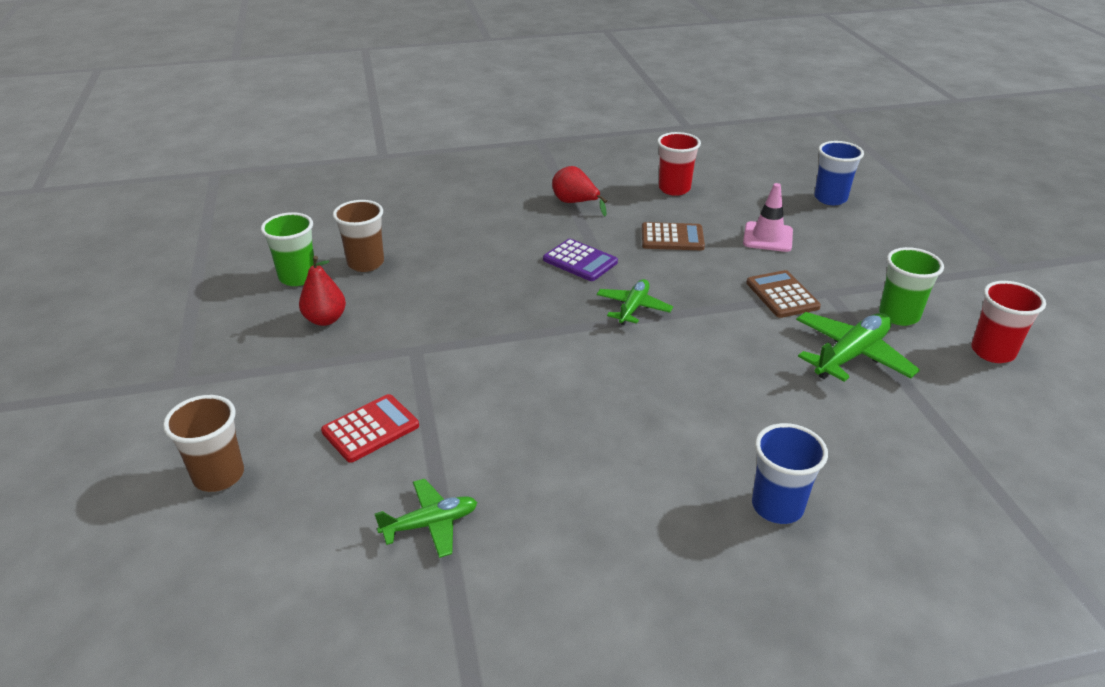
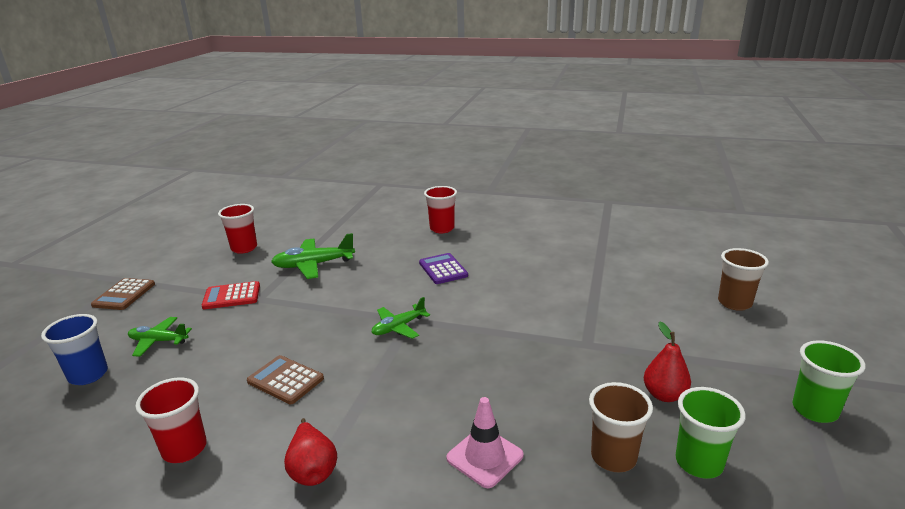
camera: 150 degrees left, 10 degrees down
(370, 429) = (633, 303): red calculator -> red calculator (232, 296)
(430, 524) = (607, 257): green plane -> green plane (158, 341)
(580, 261) = (393, 382): purple calculator -> purple calculator (443, 269)
(767, 237) = (214, 353): pink traffic cone -> pink traffic cone (485, 457)
(777, 506) = (442, 228): blue cup -> red cup
(782, 295) = (289, 306): brown calculator -> brown calculator (124, 295)
(899, 315) = (248, 275): green cup -> green cup (814, 410)

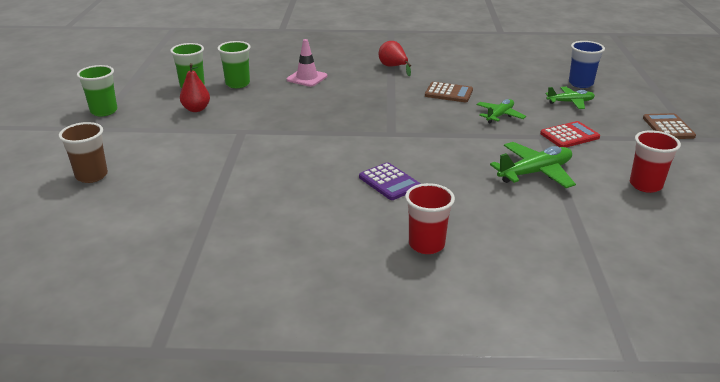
camera: 165 degrees right, 5 degrees up
(184, 449) = (468, 66): red cup -> none
(398, 327) = (396, 127): green plane -> green plane (499, 115)
(613, 457) = (237, 84): brown cup -> green cup

